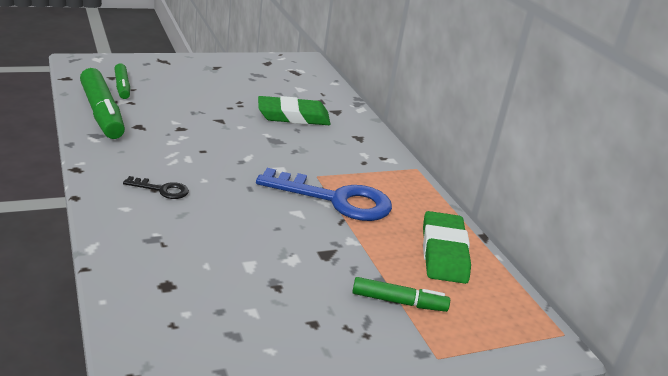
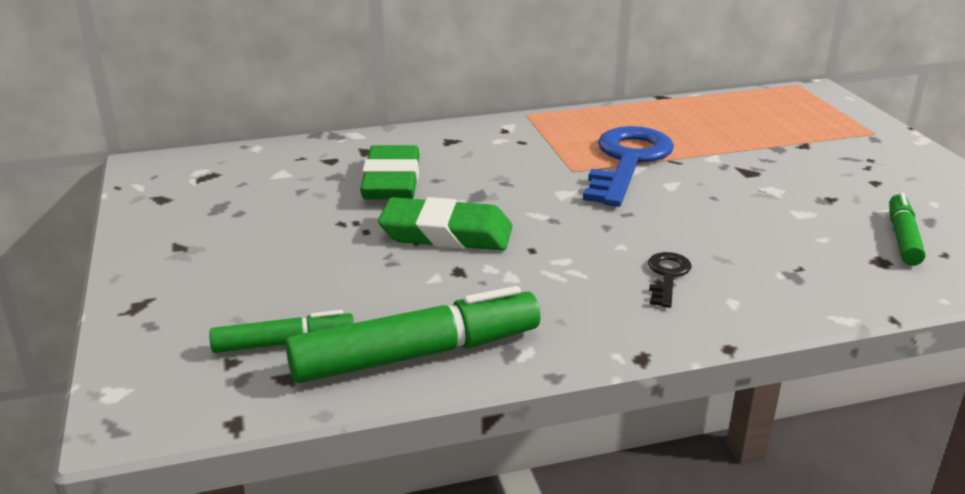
camera: 80 degrees left, 0 degrees up
(399, 302) = (807, 142): green marker -> green marker (903, 238)
(443, 252) = (705, 116): green eraser -> green eraser (446, 233)

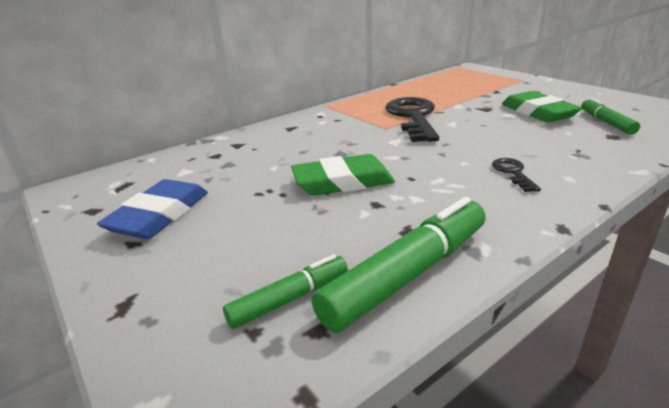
camera: 20 degrees left, 0 degrees up
(222, 222) = (159, 215): none -> blue eraser
(392, 181) = (272, 158): green eraser -> green eraser (538, 112)
(628, 161) = (413, 117): blue key -> black key

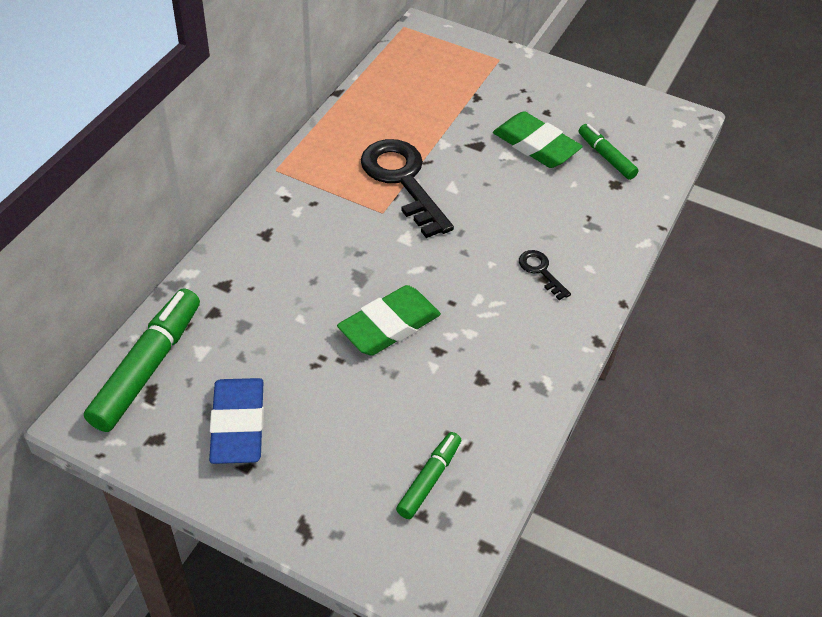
camera: 30 degrees left, 20 degrees up
(408, 274) = (503, 427): green marker -> green marker (148, 367)

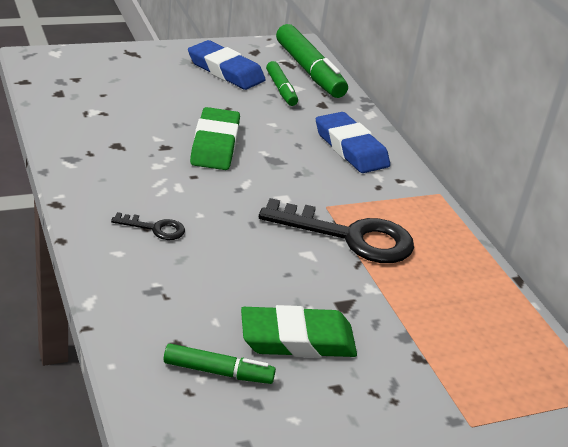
camera: 130 degrees right, 15 degrees down
(274, 249) = (350, 148): none -> blue eraser
(429, 479) = (90, 92): green marker -> green marker (281, 89)

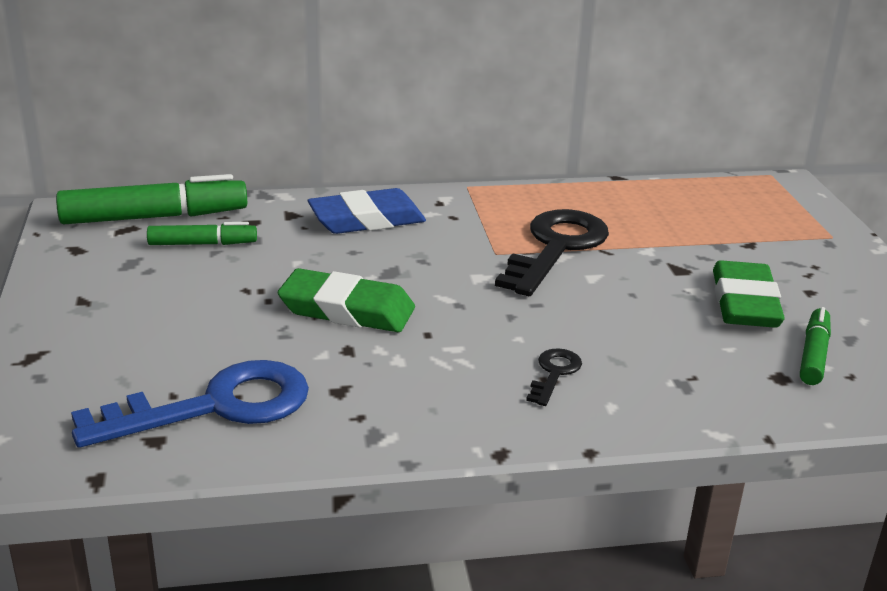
camera: 75 degrees left, 5 degrees down
(93, 107) = (215, 406): none -> blue key
(225, 71) = (130, 279): blue eraser -> none

